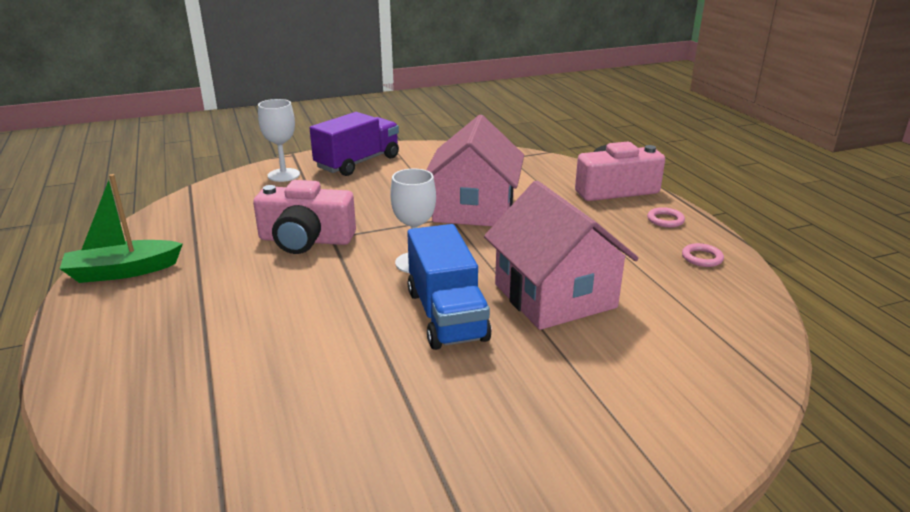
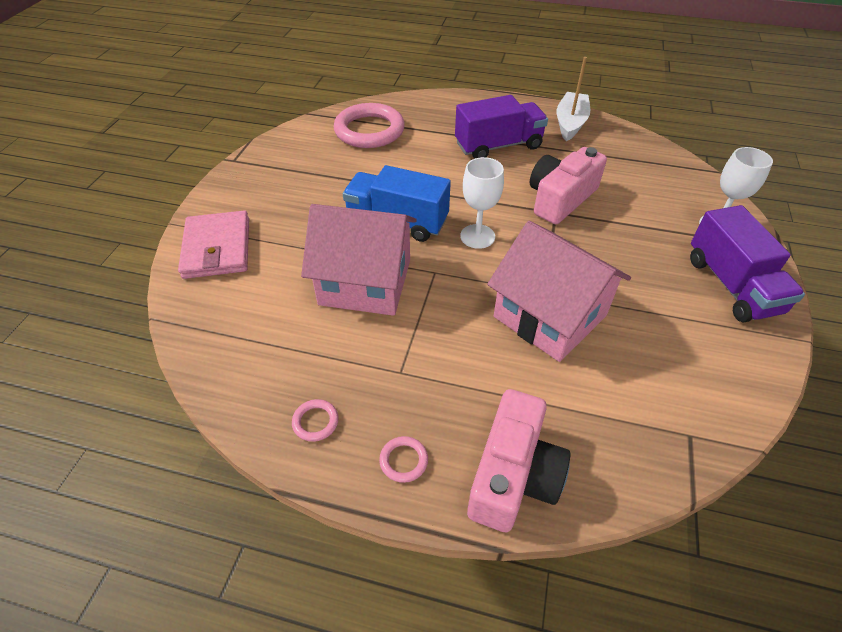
camera: 125 degrees right, 20 degrees up
(123, 271) = (570, 123): green boat -> white boat
(218, 303) = (498, 146): none -> purple truck
(249, 437) = (369, 130): none -> pink ring
(661, 427) = (217, 248): none -> pink wallet

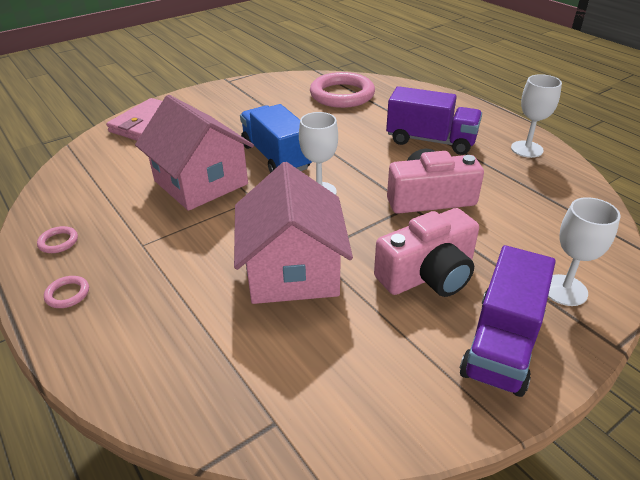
camera: 40 degrees right, 10 degrees down
(513, 475) = (112, 349): pink camera -> pink camera (428, 274)
(570, 123) = (527, 149): white boat -> white goblet

